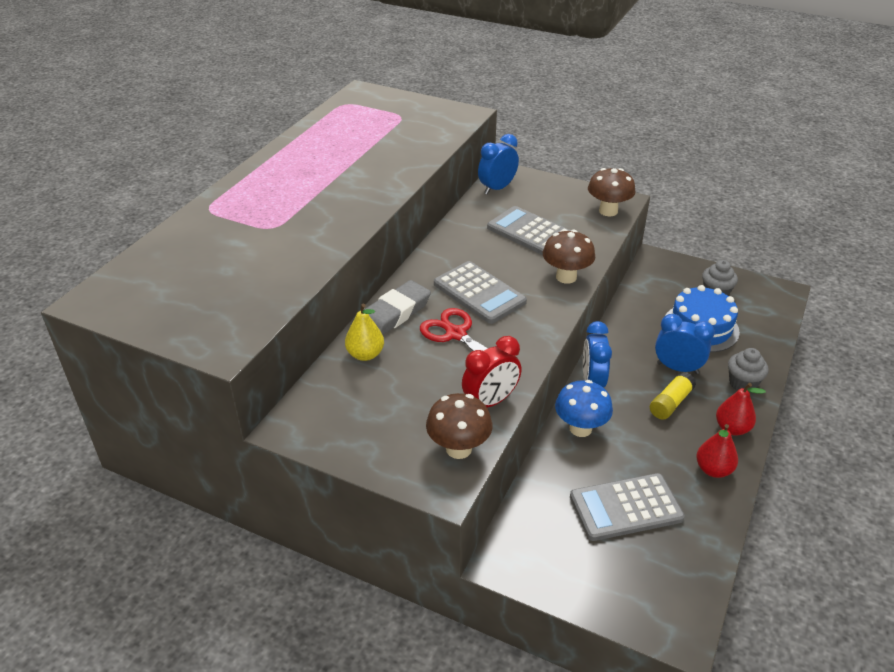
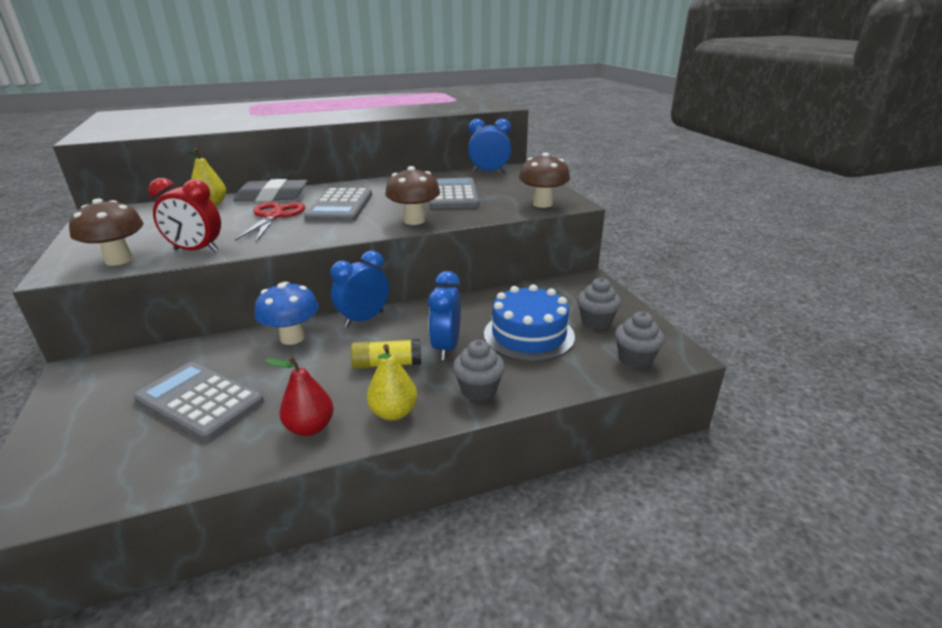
camera: 45 degrees right, 10 degrees down
(677, 368) = (446, 347): blue clock -> blue clock turned 150 degrees counterclockwise
(732, 428) = (393, 413): red pear -> yellow pear
(772, 309) = (635, 359): none -> grey cupcake

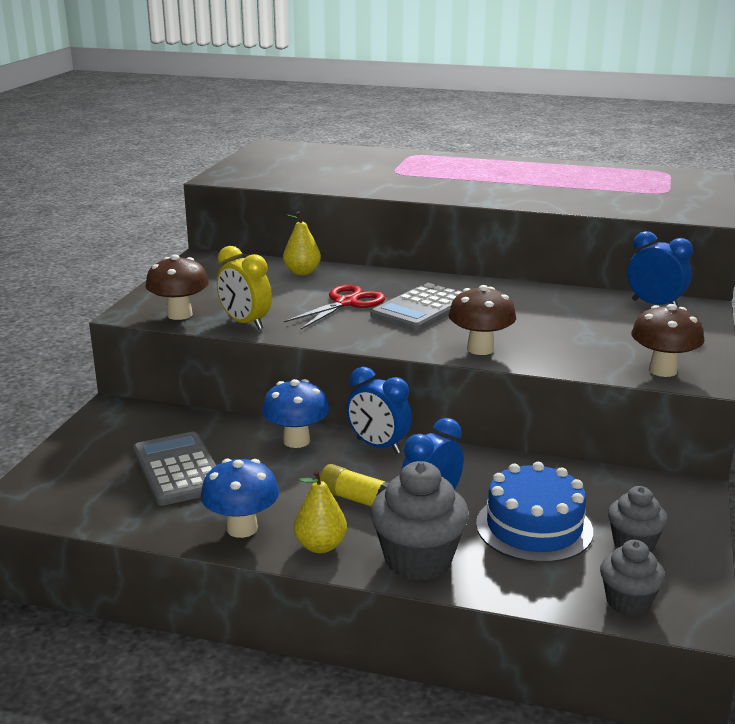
camera: 35 degrees right, 5 degrees down
(196, 250) = (245, 323): red clock -> yellow clock
(272, 196) = (367, 277): grey eraser -> none
(310, 427) = (242, 528): red pear -> blue mushroom
(364, 319) = (378, 446): blue clock -> blue clock turned 135 degrees counterclockwise
(453, 195) = (566, 327): grey calculator -> none
(478, 390) = (418, 560): grey cupcake -> grey cupcake, size x1.64

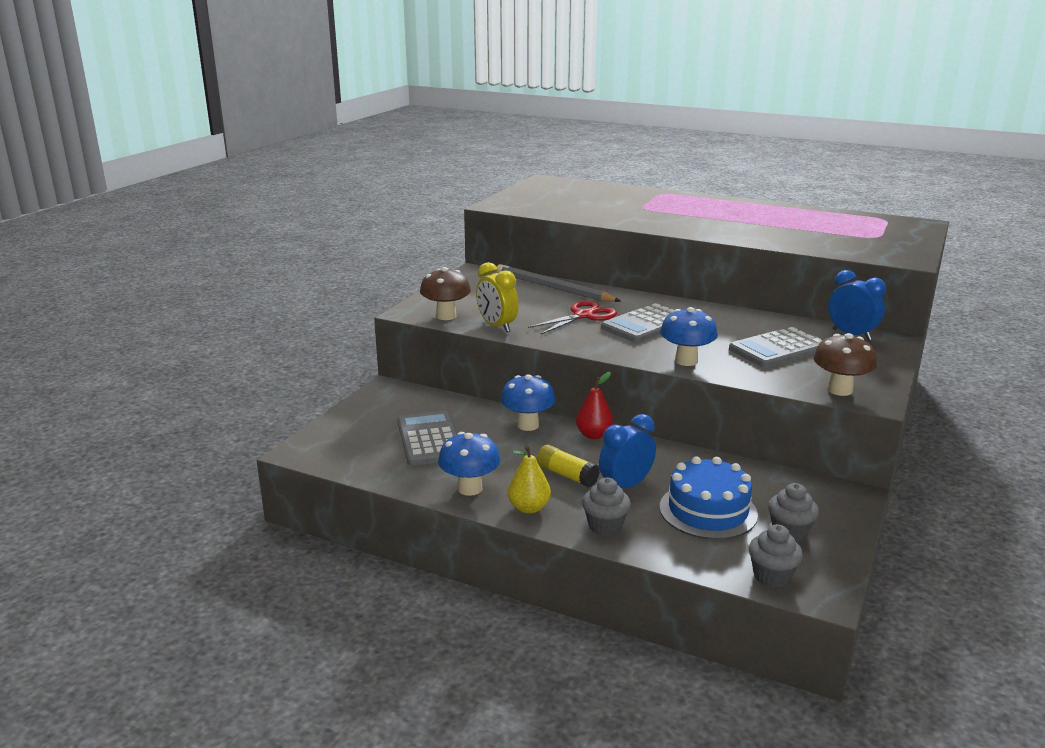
camera: 10 degrees right, 0 degrees up
(302, 272) = (553, 288): yellow pear -> grey pencil
(378, 446) = (594, 435): blue clock -> red pear
(418, 560) = (605, 526): grey cupcake -> grey cupcake, size x0.61
(480, 349) = (686, 361): brown mushroom -> blue mushroom
(580, 327) = (778, 349): none -> grey calculator

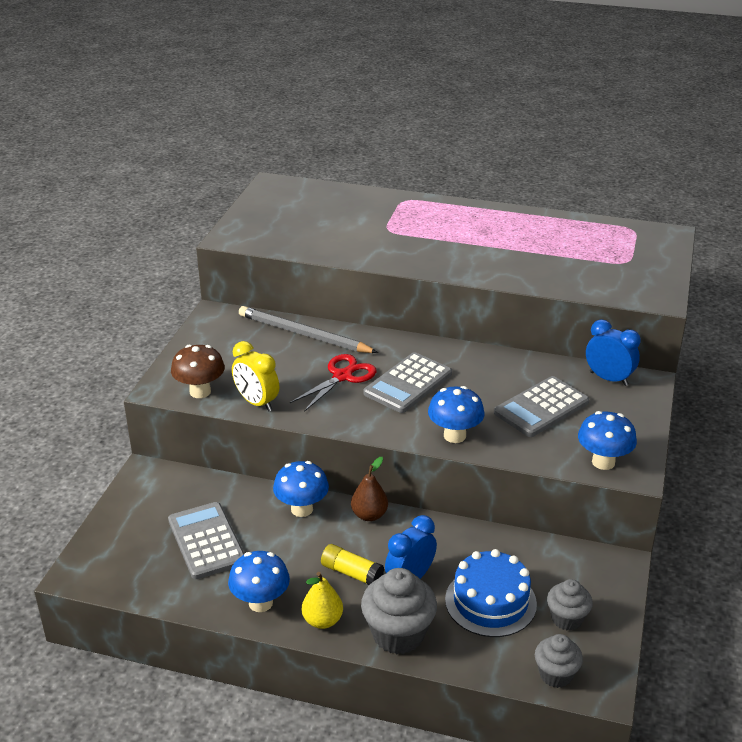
camera: 10 degrees left, 10 degrees up
(594, 435) = (369, 515): red pear -> brown pear
(605, 526) = (398, 634): grey cupcake -> grey cupcake, size x1.64
(840, 390) = (603, 462): brown mushroom -> blue mushroom

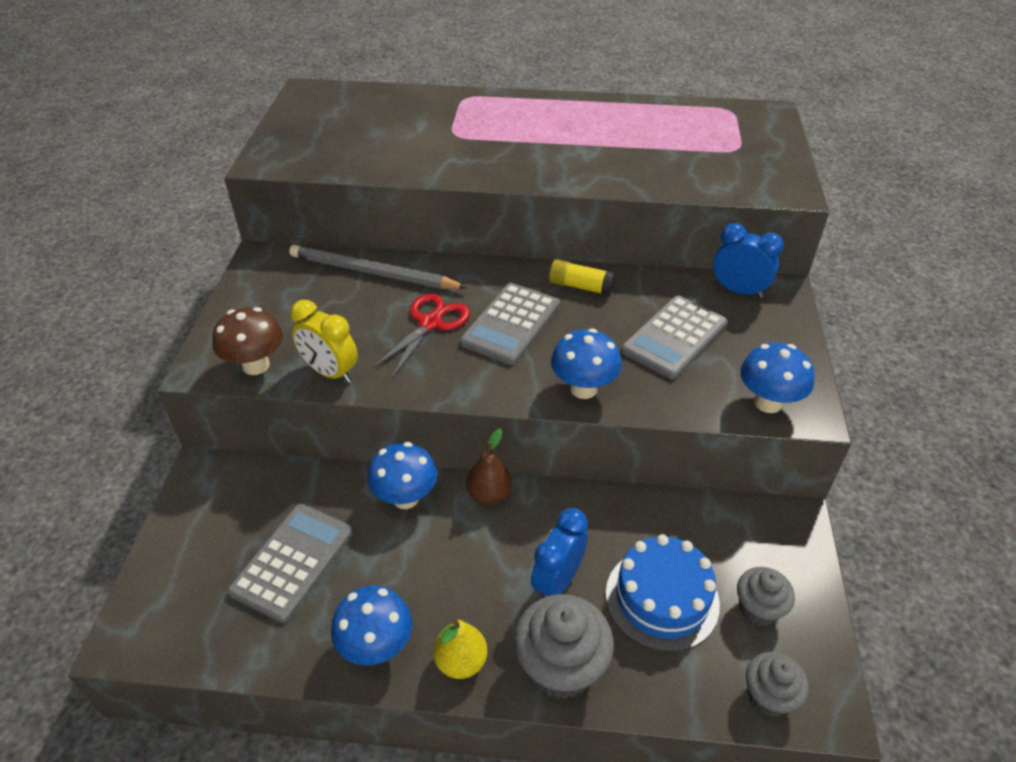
camera: 10 degrees left, 10 degrees up
(206, 541) = (293, 562): grey calculator -> grey calculator turned 60 degrees clockwise
(352, 573) = (484, 582): yellow glue stick -> yellow glue stick (580, 286)

